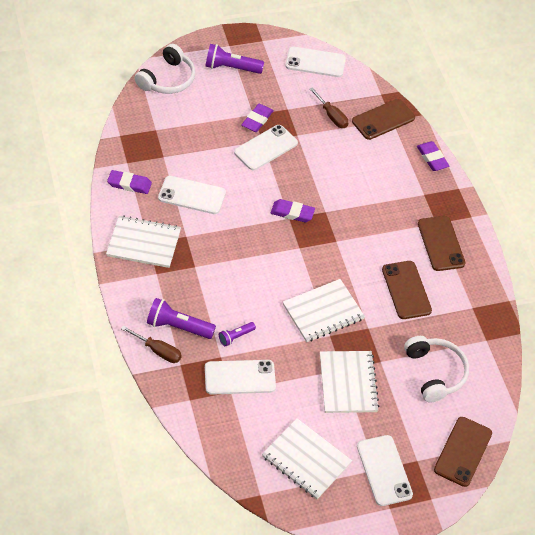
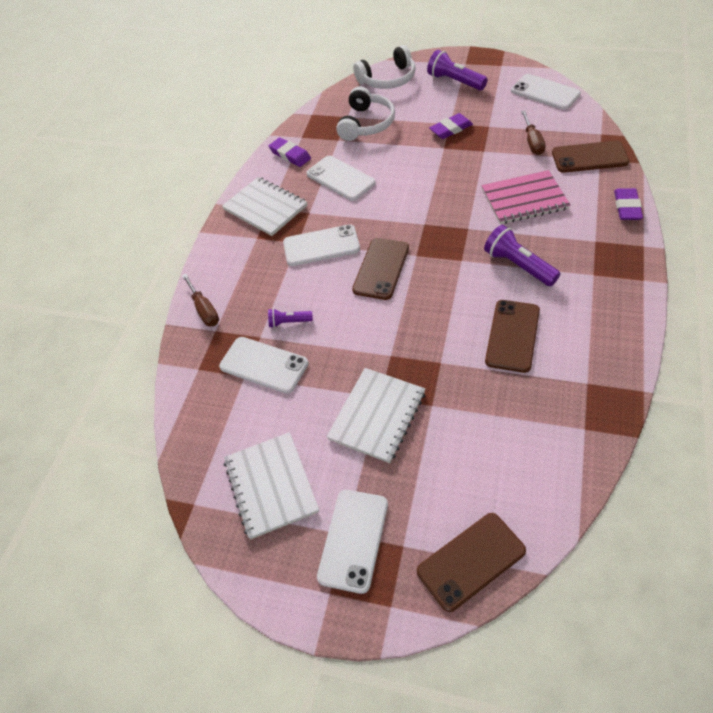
camera: 40 degrees right, 0 degrees up
(178, 327) = (240, 293): purple flashlight -> purple flashlight (518, 265)
(266, 148) = (443, 155): white phone -> white phone (321, 246)
(292, 213) = (431, 220): purple eraser -> none
(323, 312) = (399, 328): white notebook -> none
(354, 172) = (524, 199): none -> pink notebook
(435, 372) = (492, 444): white headphones -> white headphones (366, 124)
(441, 243) = (586, 298): brown phone -> brown phone (381, 269)

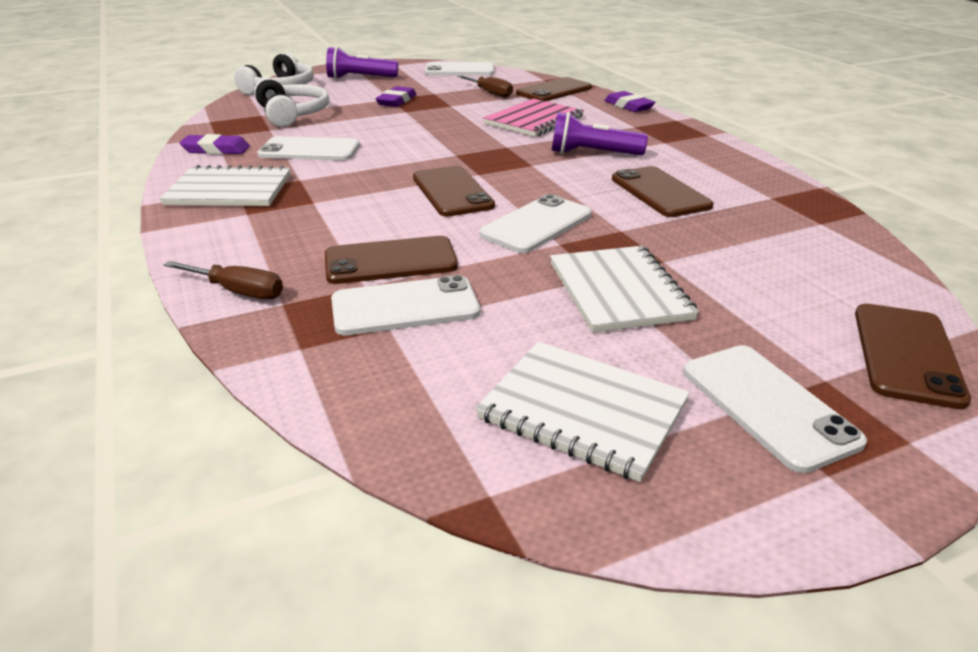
camera: 45 degrees left, 20 degrees down
(289, 322) = (390, 261): purple flashlight -> brown phone
(321, 246) = (351, 196): white phone -> white phone (537, 224)

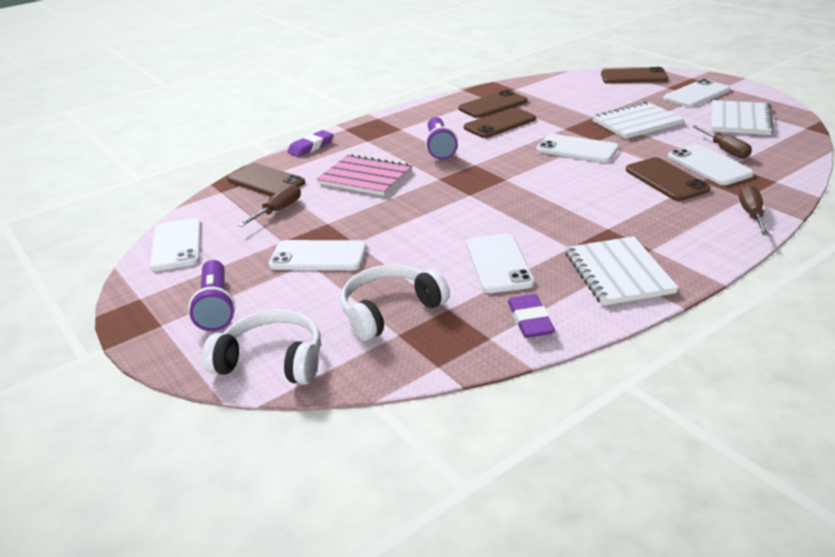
camera: 100 degrees left, 0 degrees up
(396, 101) = (318, 256): purple eraser -> white phone
(447, 340) = (725, 150): none -> brown screwdriver
(452, 192) = (547, 182): brown phone -> brown phone (493, 105)

